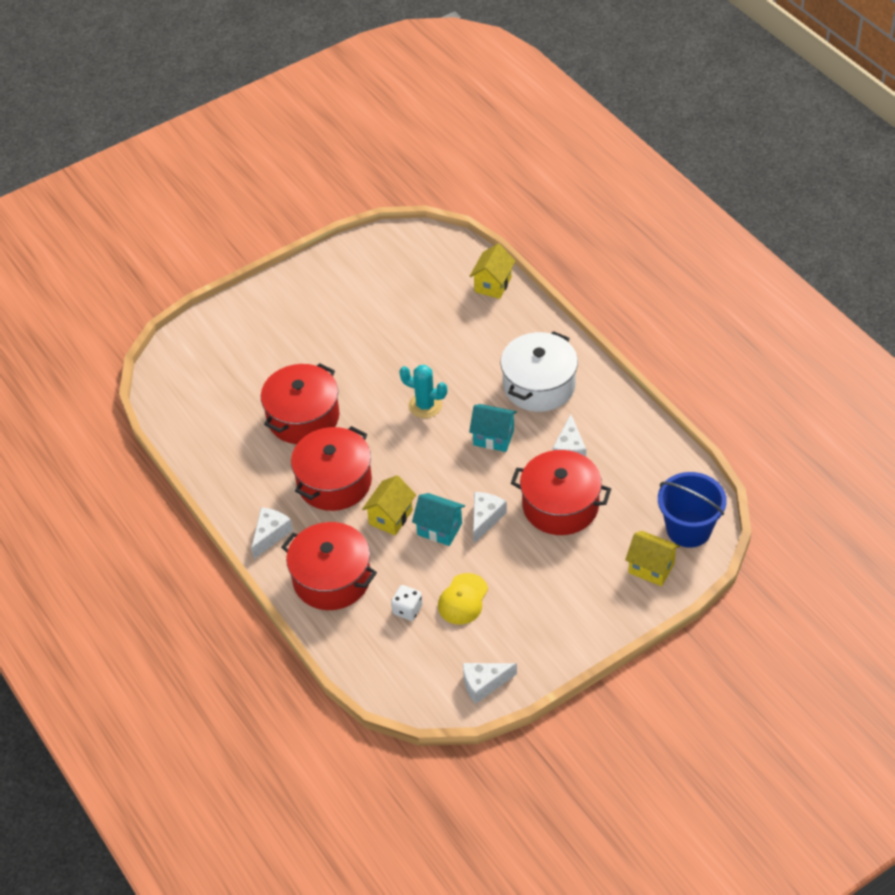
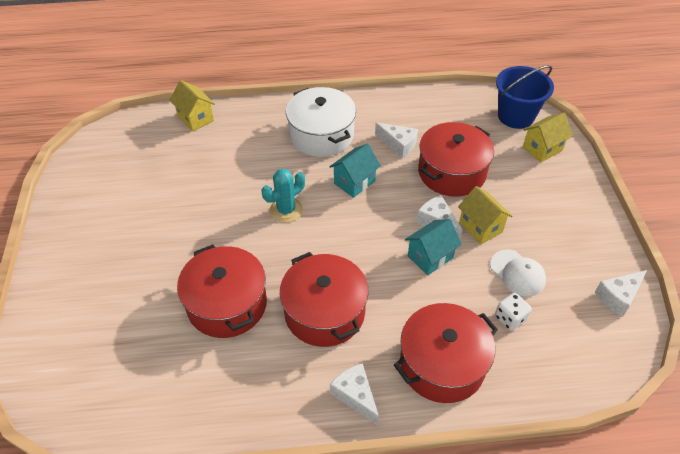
camera: 65 degrees left, 0 degrees up
(391, 517) = (395, 286): yellow house -> yellow house (480, 227)
(463, 599) = (517, 273): yellow cap -> white cap
(484, 684) = (618, 297): white cheese -> white cheese turned 45 degrees clockwise

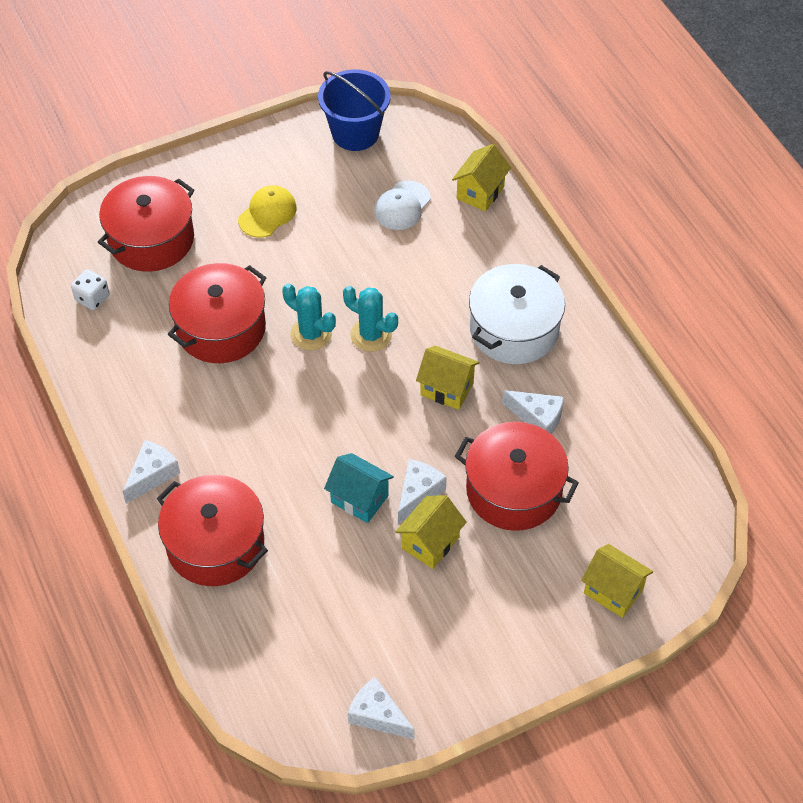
camera: 70 degrees right, 5 degrees up
(129, 241) = (267, 213): none -> yellow cap
(265, 245) = (311, 334): none -> turquoise cactus
(324, 312) = (242, 417): red pot -> red pot (151, 239)
(354, 182) = (447, 389): turquoise house -> yellow house
(398, 144) = (537, 418): white cheese -> white cheese turned 75 degrees counterclockwise
(510, 318) = (300, 600): white dice -> white dice (92, 298)
(515, 116) = (668, 546): blue bucket -> blue bucket (355, 133)
(517, 273) = (371, 597): white cap -> white cap (402, 206)

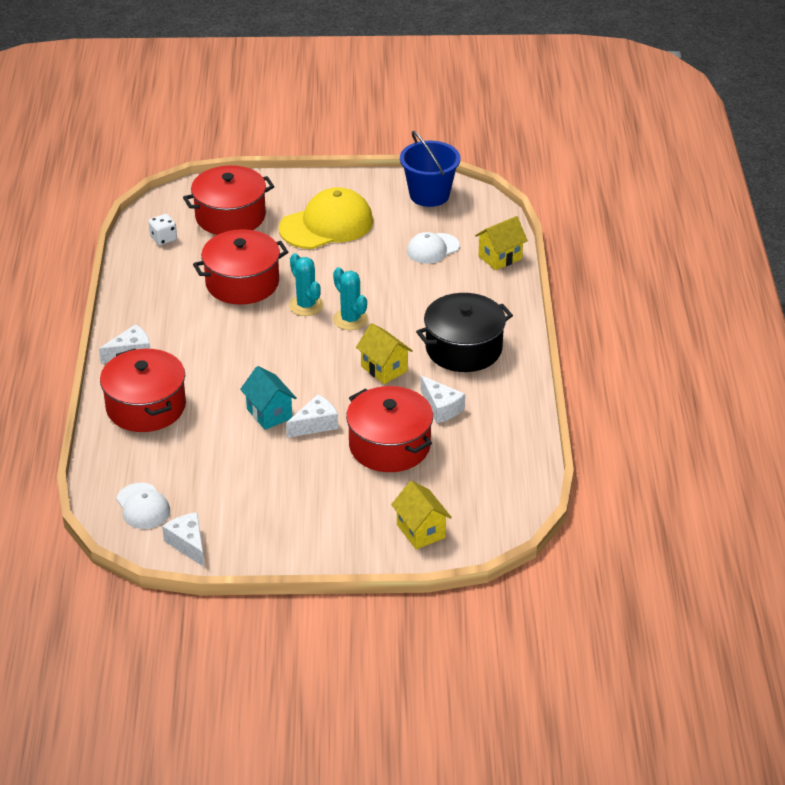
camera: 25 degrees right, 15 degrees down
(267, 213) = (327, 225): yellow cap -> yellow cap, size x1.79
(296, 685) = (143, 506): none -> white cap
(430, 543) = (302, 456): yellow house -> none
(514, 329) = (463, 348): white pot -> black pot

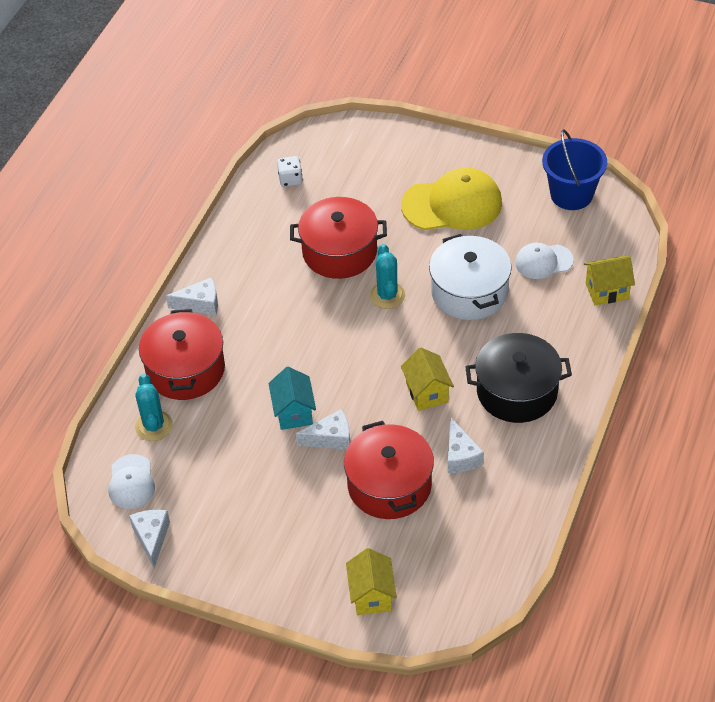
camera: 25 degrees right, 10 degrees up
(230, 216) = (365, 170): red pot -> none
(350, 319) = (422, 324): turquoise cactus -> turquoise cactus (154, 426)
(379, 286) = (469, 292): none -> white pot

